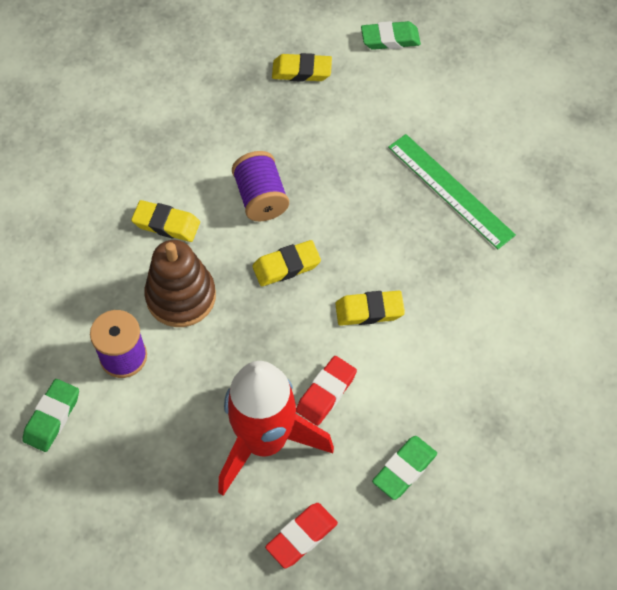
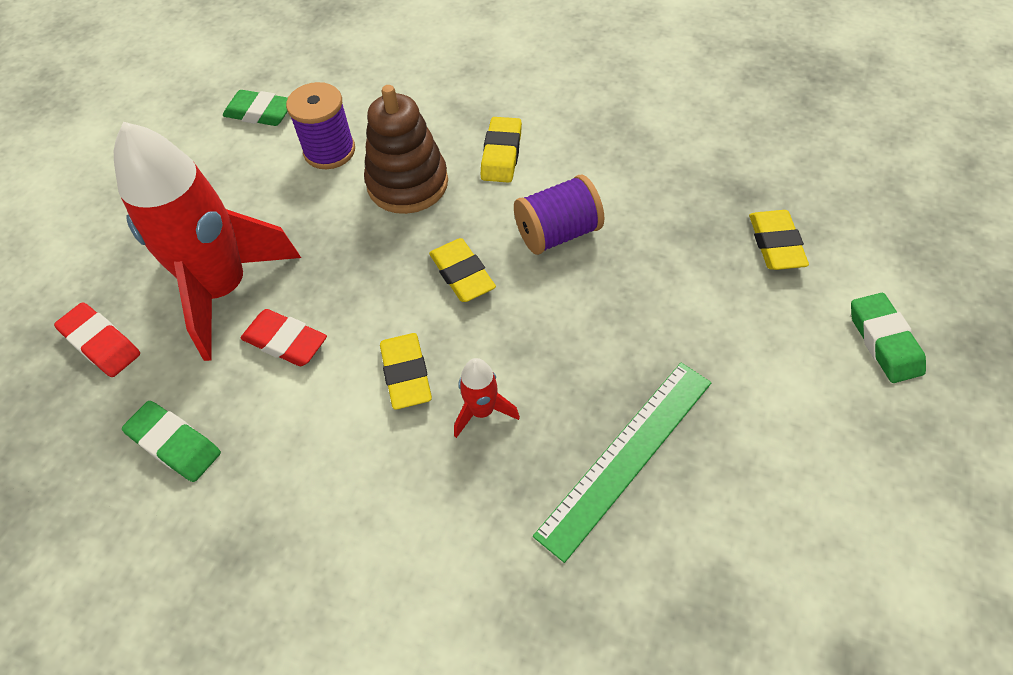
camera: 85 degrees right, 5 degrees down
(406, 266) = (482, 411): none -> red rocket

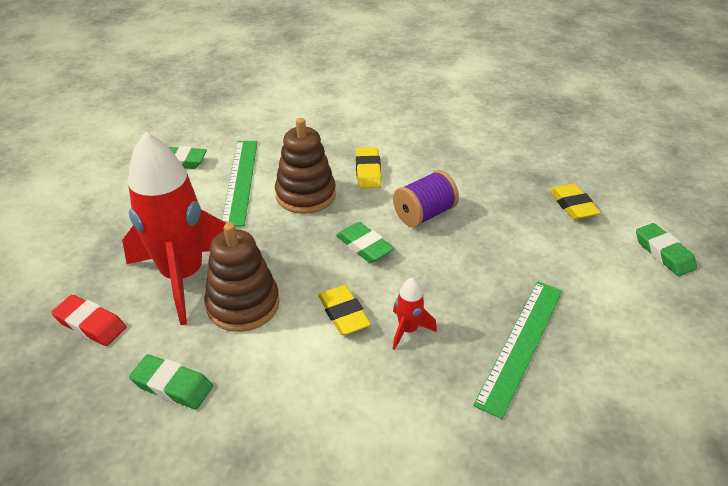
camera: 15 degrees left, 15 degrees down
(285, 342) = (243, 304): red eraser -> brown stacking toy
(329, 151) = (240, 180): purple spool -> green ruler
(462, 274) = (364, 246): yellow eraser -> green eraser

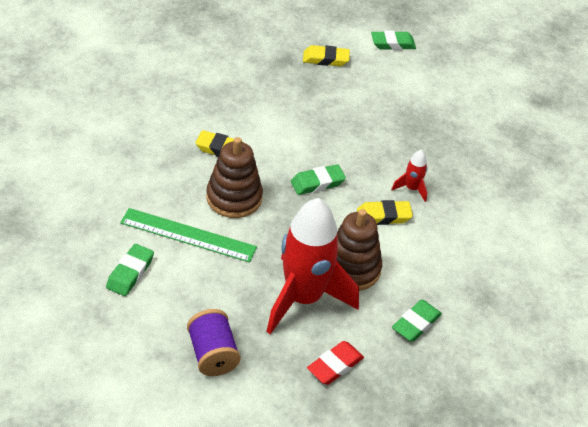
camera: 75 degrees left, 5 degrees up
(424, 214) = (296, 137): purple spool -> purple spool (212, 354)
(521, 344) = (443, 142): green ruler -> none

